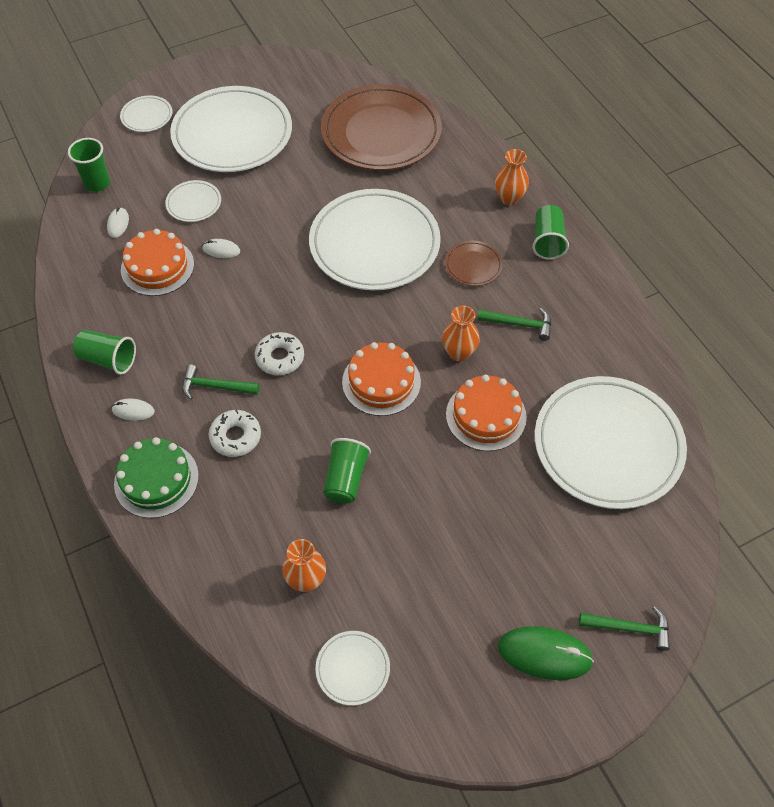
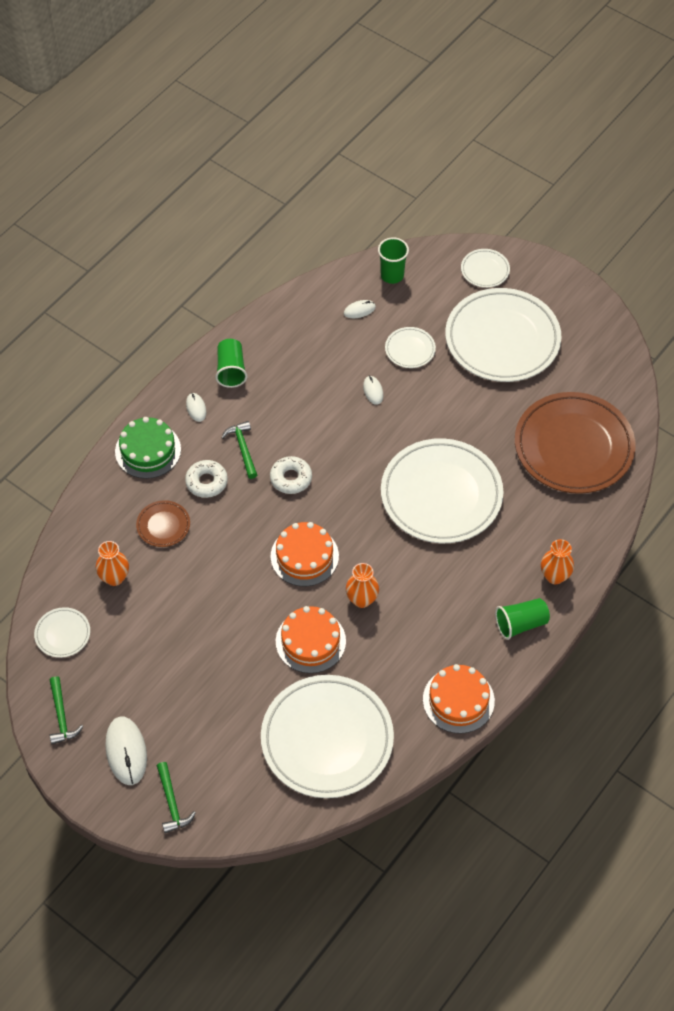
camera: 65 degrees right, 0 degrees up
(157, 267) = (332, 357): orange cake -> orange cake (458, 700)
(345, 478) = (206, 568): green cup -> none
(473, 265) = (460, 576): brown plate -> brown plate (163, 525)
(519, 324) = (415, 633): green hammer -> green hammer (61, 716)
(544, 654) = (126, 751): green mouse -> white mouse

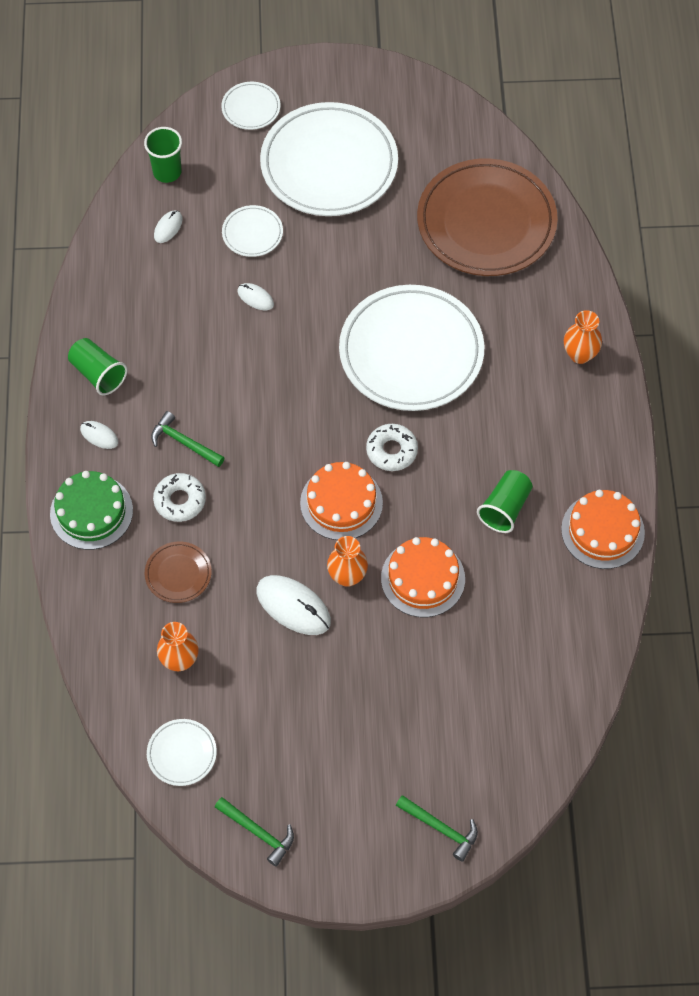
camera: 40 degrees left, 5 degrees up
(126, 751) = (352, 816): white mouse -> white mouse (293, 606)
(291, 478) = (258, 438): white donut -> white donut (391, 451)
(327, 739) = (523, 657): white plate -> none
(362, 599) = (432, 504): orange vase -> orange vase (347, 576)
(521, 624) = (591, 420): green cup -> green cup (505, 508)

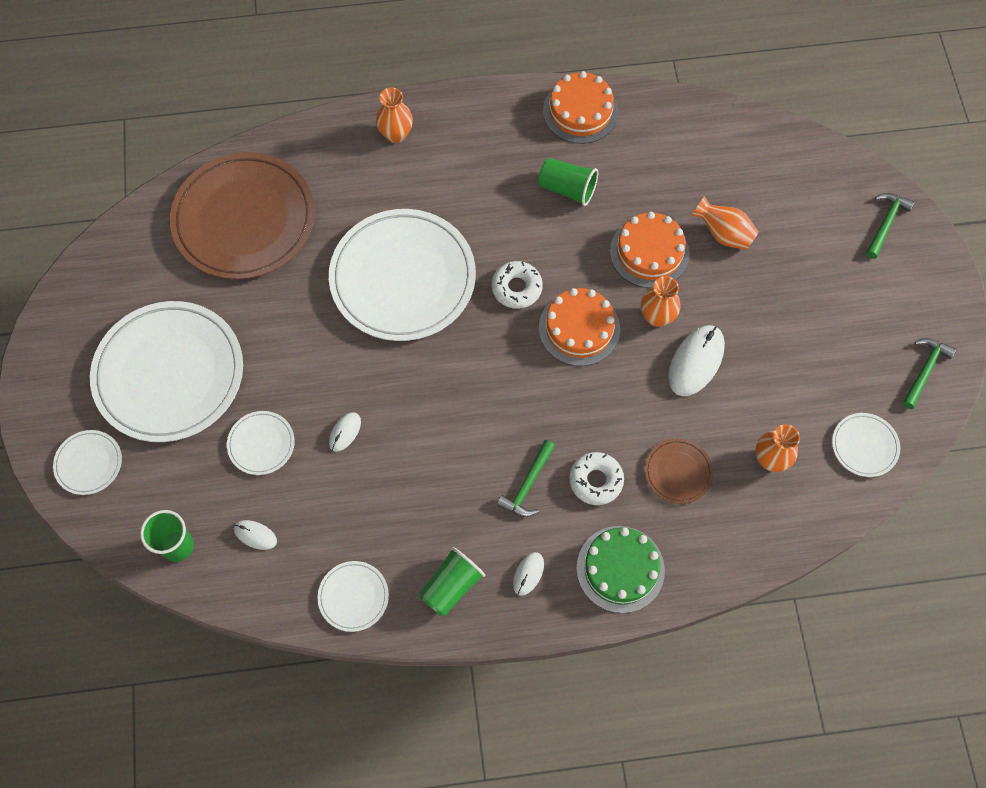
camera: 95 degrees left, 5 degrees up
(101, 299) = (353, 597): none -> white plate
(439, 654) = (723, 234): none -> orange vase

